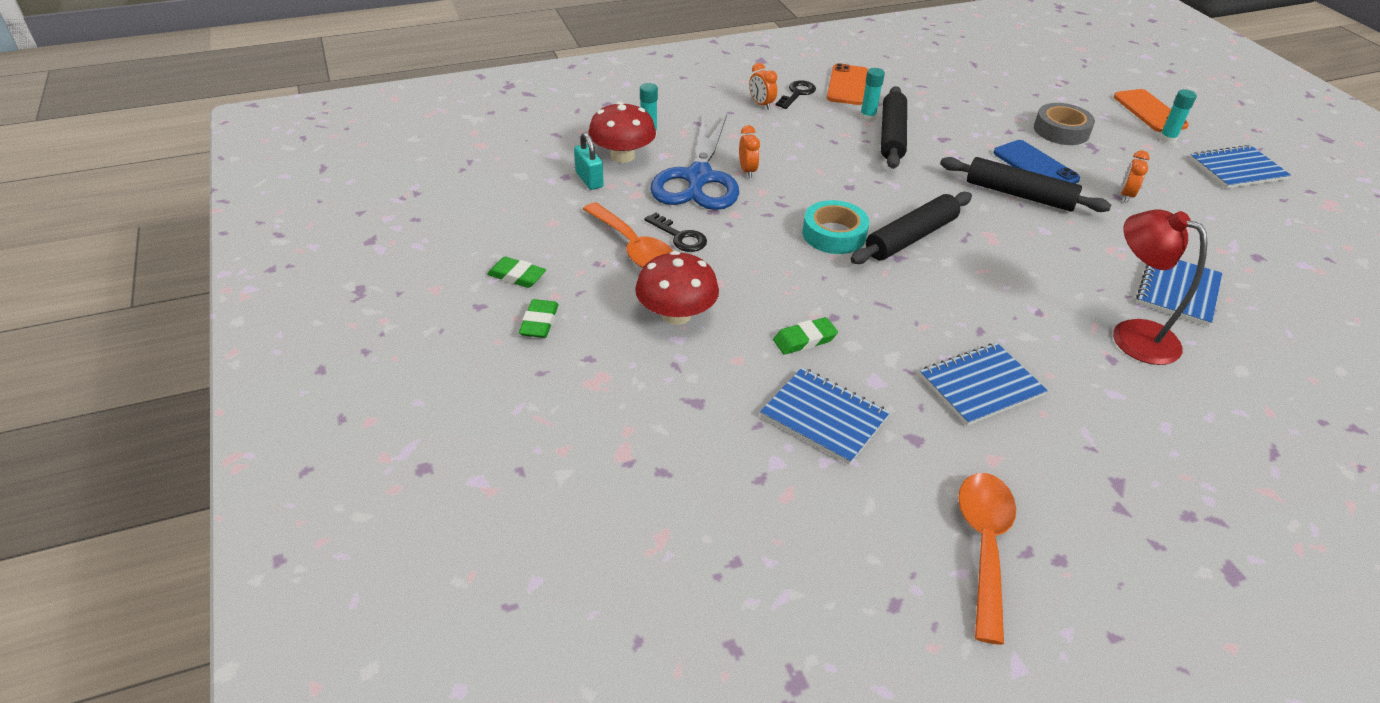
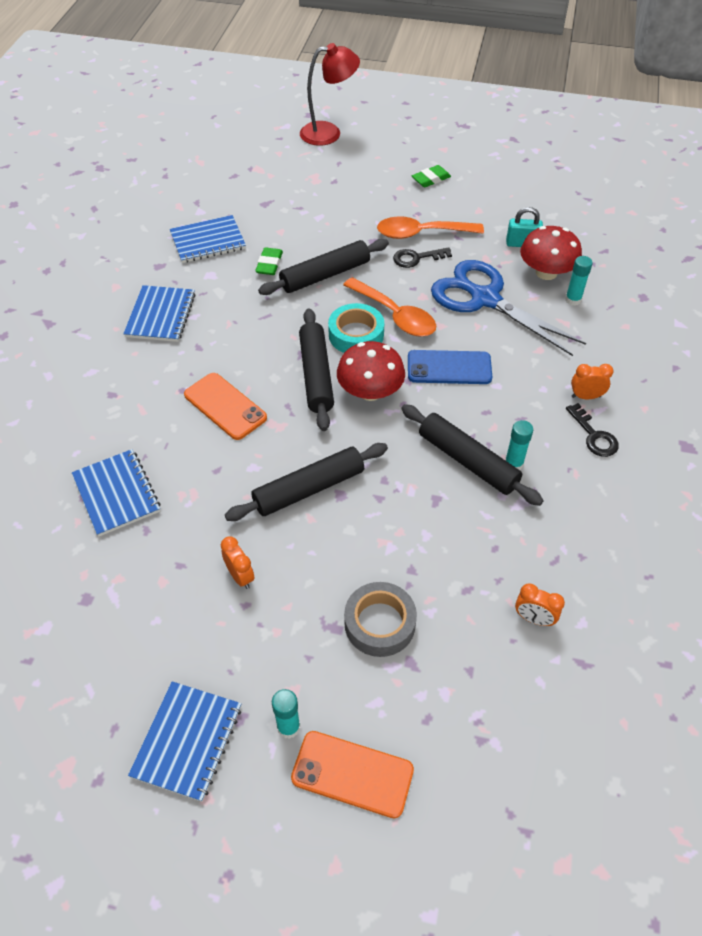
camera: 125 degrees right, 10 degrees up
(539, 322) = (380, 174): green eraser -> none
(676, 314) = (340, 224): red mushroom -> red mushroom (370, 391)
(747, 171) = (476, 331): orange clock -> orange clock (534, 618)
(775, 289) = (325, 275): none -> black rolling pin
(847, 85) = (591, 489): orange phone -> orange phone (225, 406)
(984, 545) = (82, 251): orange spoon -> orange spoon (395, 315)
(1035, 166) = (339, 540): blue phone -> blue phone (449, 368)
(1132, 335) = (115, 423): red lamp -> red lamp (329, 133)

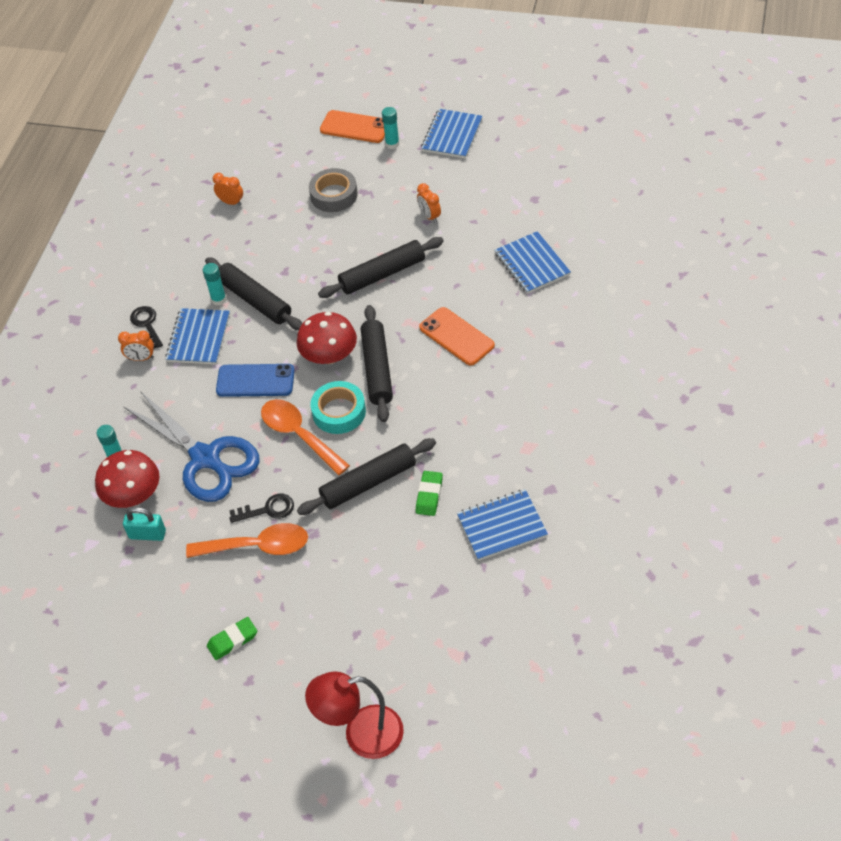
camera: 175 degrees left, 0 degrees up
(161, 315) = (534, 426): blue notebook -> blue notebook (198, 338)

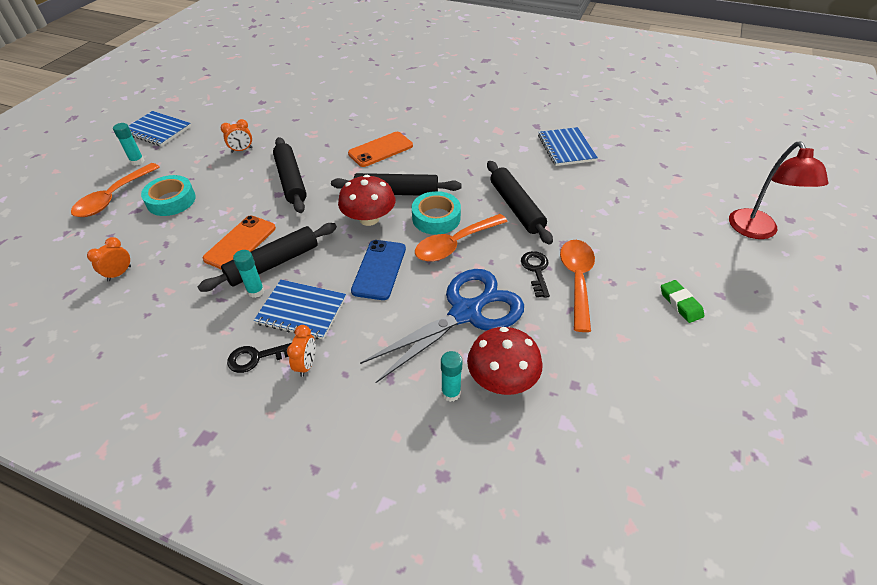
camera: 85 degrees left, 5 degrees down
(147, 534) = (557, 366): turquoise padlock -> none
(331, 153) = (113, 198): none -> orange spoon
(334, 195) = (171, 200): grey tape -> turquoise tape
(355, 127) = (93, 180): orange phone -> orange phone (240, 243)
(429, 495) = (534, 178): green eraser -> none
(532, 264) = (327, 110): blue notebook -> none

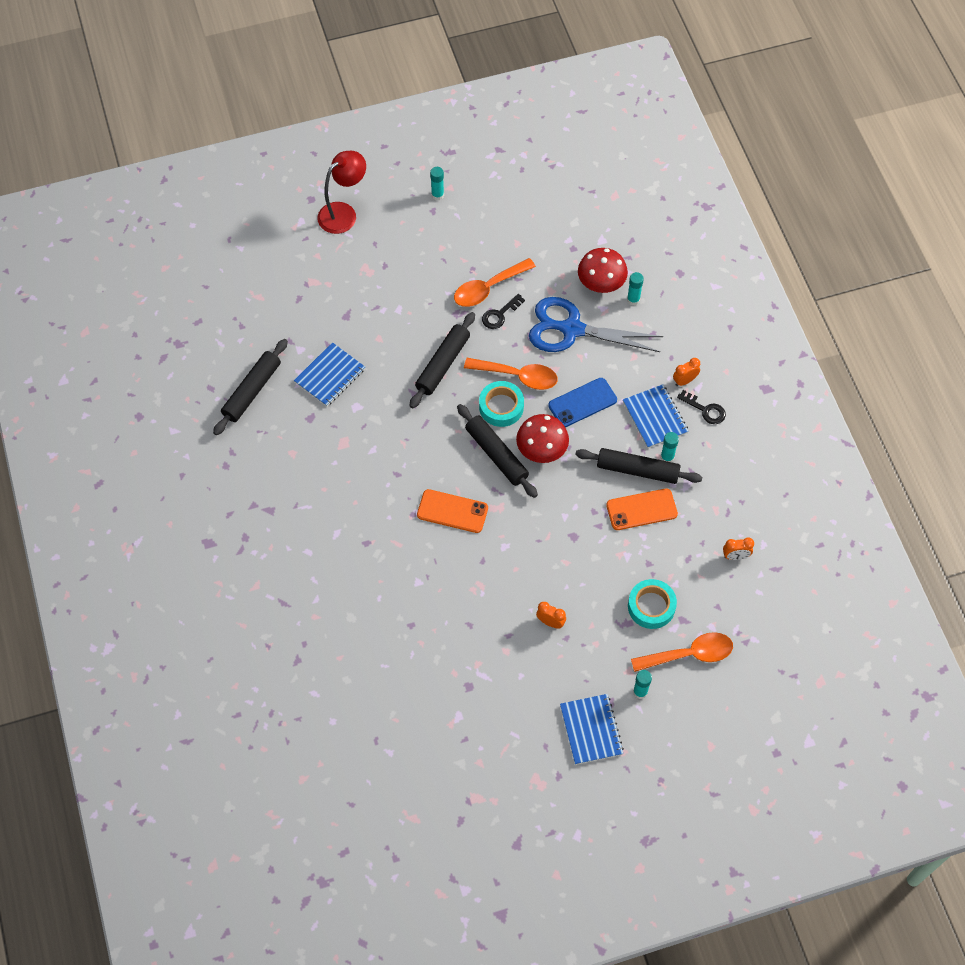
camera: 130 degrees left, 15 degrees up
(291, 180) = (551, 543): black rolling pin -> black rolling pin (252, 391)
(680, 303) = (460, 227): green eraser -> none
(744, 310) = (437, 195): none -> turquoise glue stick

